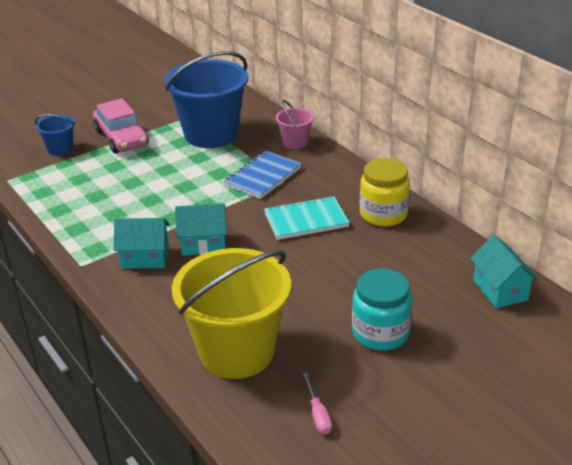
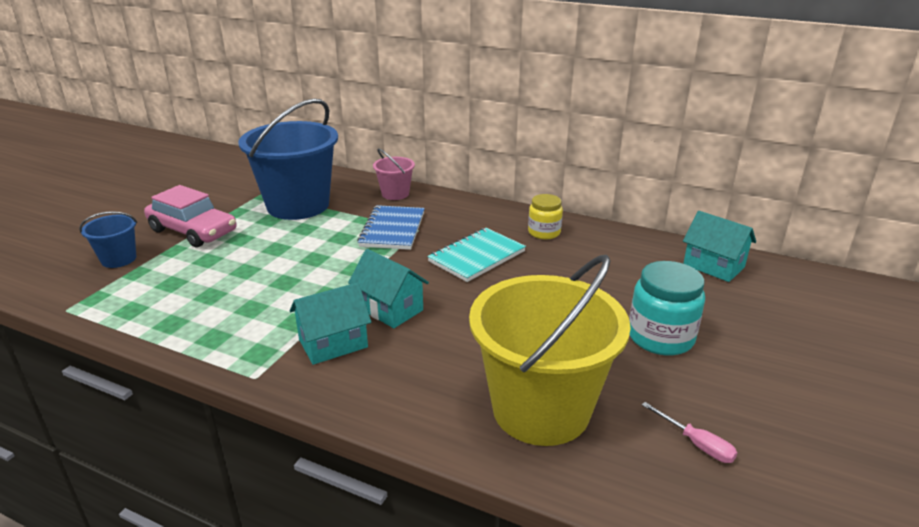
camera: 30 degrees left, 5 degrees down
(203, 244) = (390, 309): turquoise house -> turquoise house turned 75 degrees clockwise
(383, 214) = (544, 232): yellow jar -> yellow jar, size x0.64

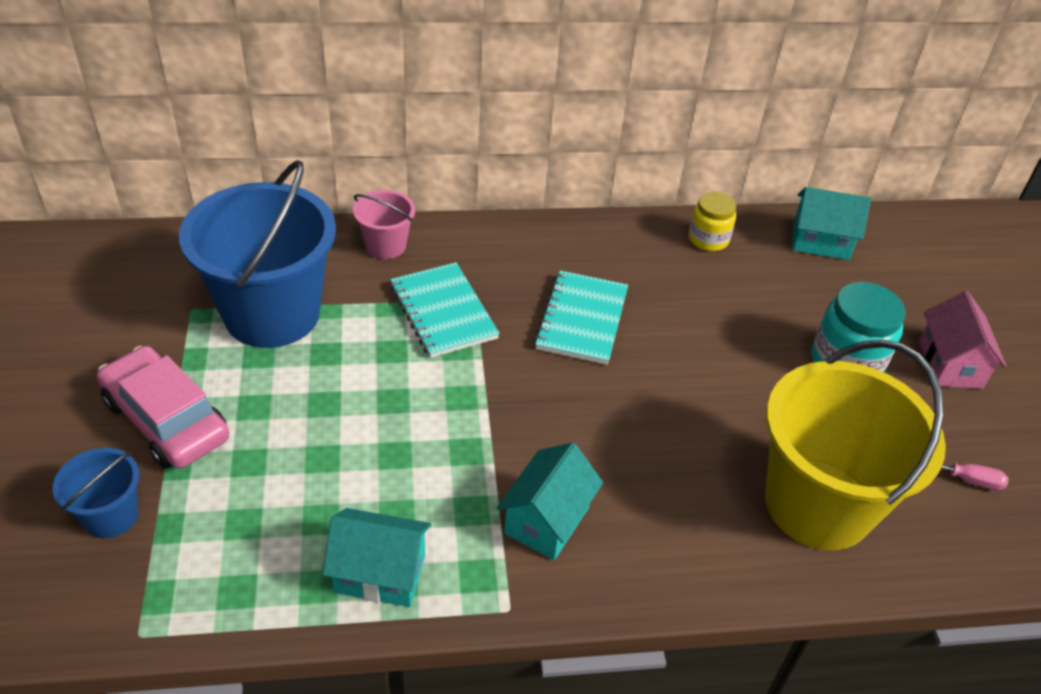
camera: 35 degrees left, 15 degrees up
(193, 231) = (166, 419): pink car -> pink car turned 135 degrees counterclockwise
(390, 309) = (560, 441): turquoise house -> turquoise house (380, 573)
(392, 229) = (443, 312): blue notebook -> turquoise notebook
(544, 232) = (621, 252): yellow jar -> yellow jar (708, 239)
(762, 368) = (950, 364): none -> pink house

